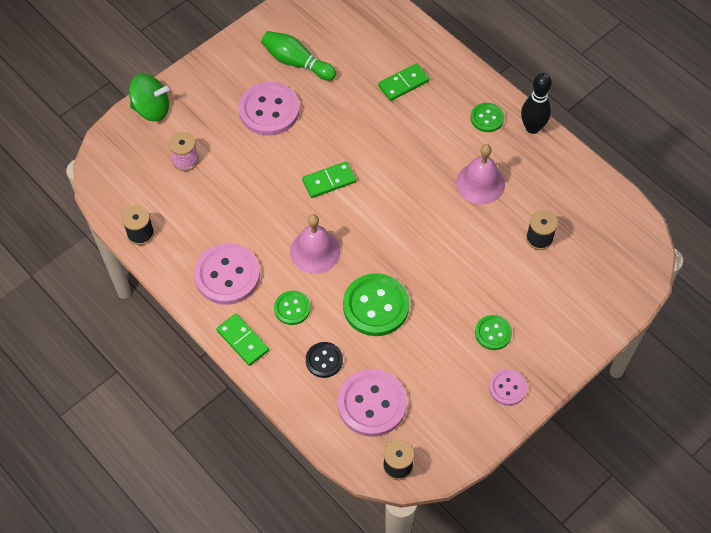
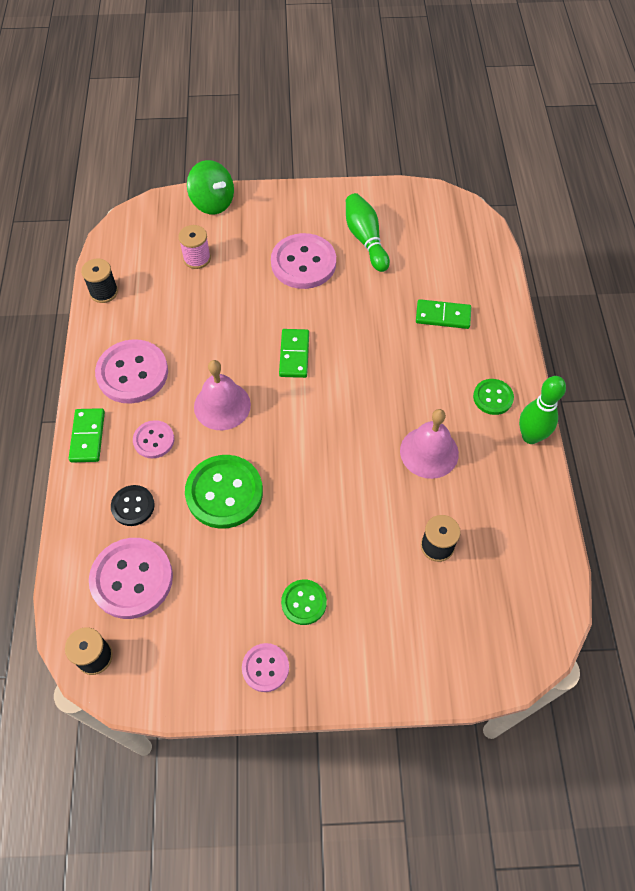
camera: 40 degrees right, 0 degrees up
(292, 308) = (154, 440): green button -> pink button
(329, 181) = (294, 355): green domino -> green domino turned 75 degrees clockwise
(532, 128) = (530, 436): black bowling pin -> green bowling pin

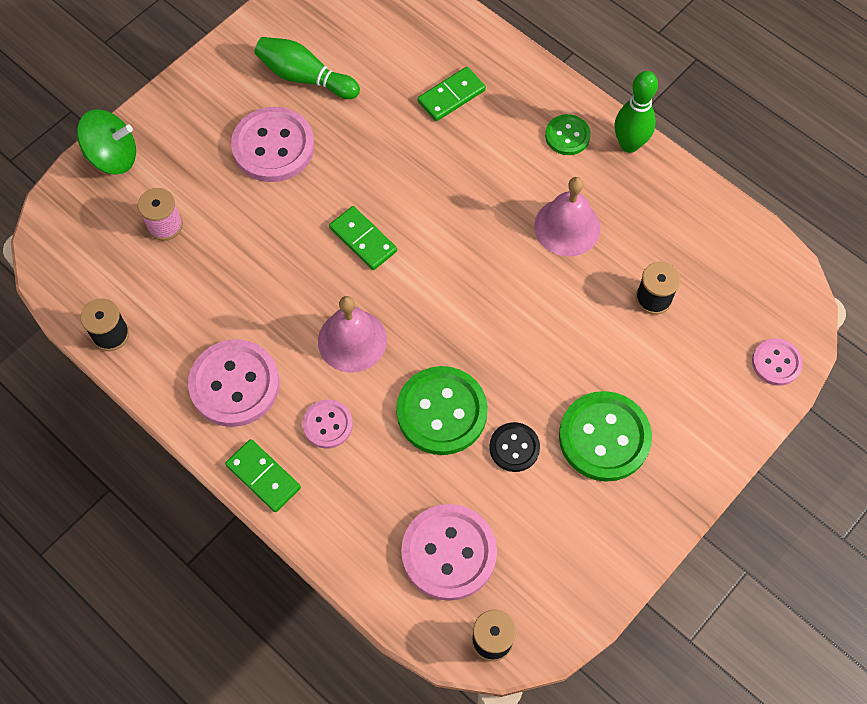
camera: 45 degrees left, 5 degrees up
(133, 506) = (377, 496): black button -> black button (514, 448)
(265, 668) = (631, 514): pink button -> pink button (776, 362)
(304, 602) = (604, 437): green button -> green button, size x1.82

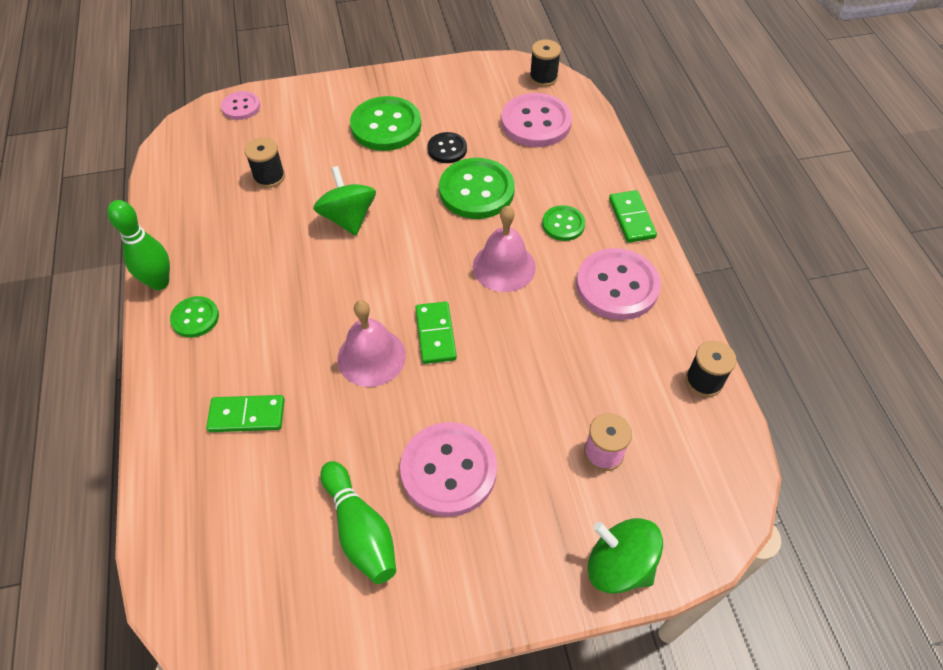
camera: 145 degrees left, 10 degrees down
(327, 424) = (563, 224): pink button -> green button
(536, 301) = (348, 218): none -> green spinning top
(567, 227) = (273, 252): pink bell -> pink bell (371, 357)

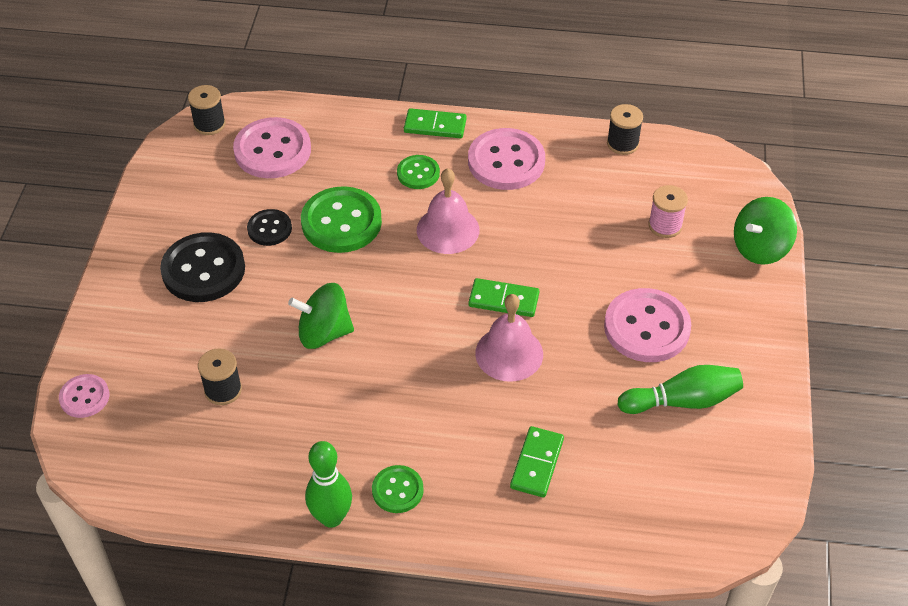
camera: 70 degrees left, 5 degrees down
(386, 126) = (203, 270): green button -> black button

